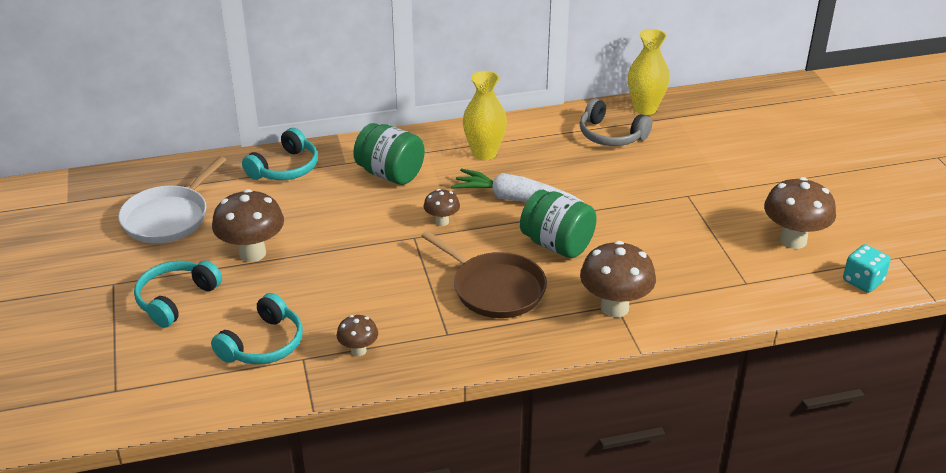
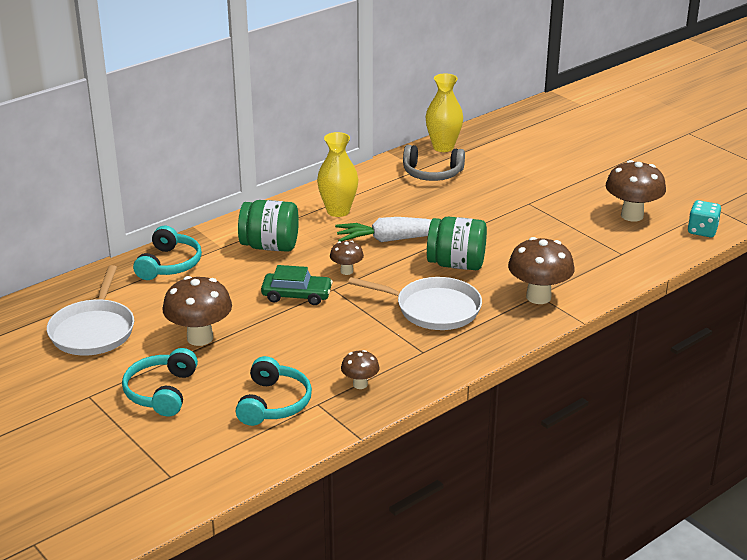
camera: 25 degrees left, 5 degrees down
(374, 234) = (297, 295): none -> green car
(495, 289) = (434, 309): brown pan -> white pan

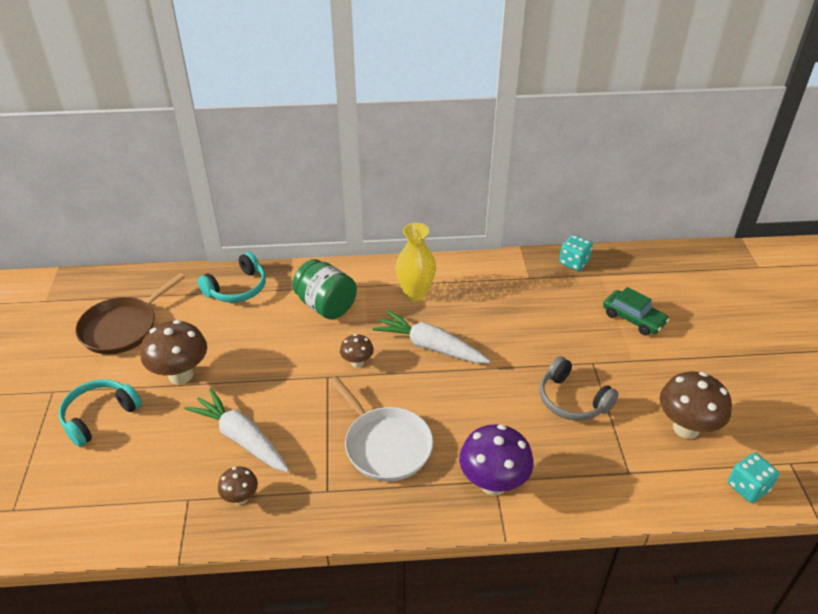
camera: 35 degrees right, 10 degrees up
(93, 330) = (122, 328): white pan -> brown pan
(273, 403) = (158, 477): turquoise headphones -> none
(297, 295) = (293, 368): green car -> green car (633, 318)
(312, 352) = (241, 438): none -> white carrot
(432, 173) = (535, 287): grey headphones -> grey headphones (572, 400)
(443, 147) = (574, 262): yellow vase -> turquoise dice
(456, 264) = (456, 402): green jar -> none
(538, 297) = (493, 483): brown mushroom -> purple mushroom

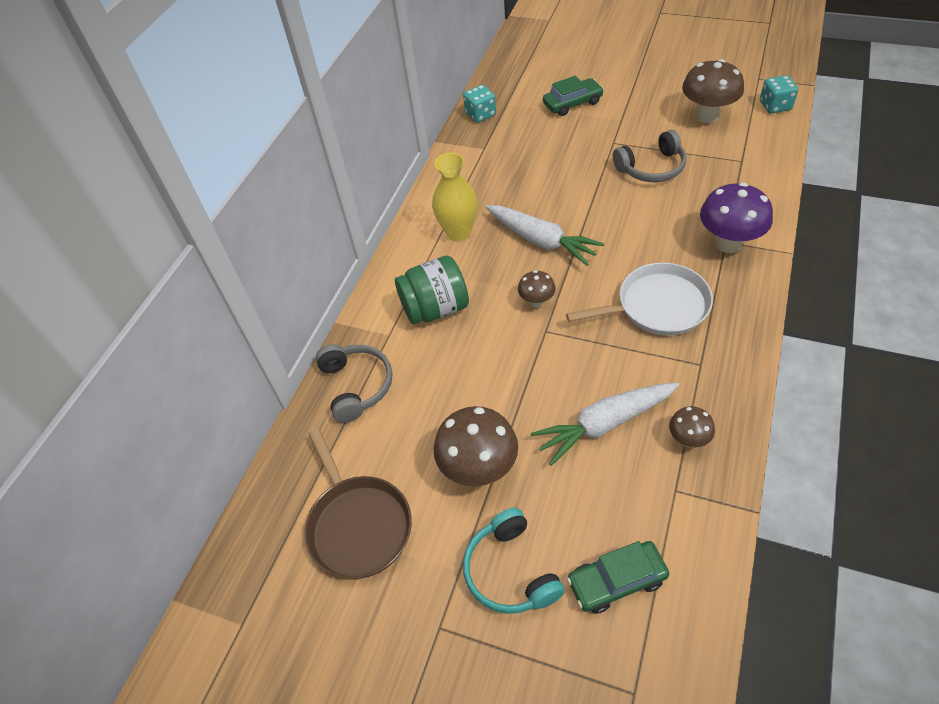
camera: 60 degrees left, 10 degrees up
(100, 479) = (617, 581): none -> green car
(237, 288) = (356, 386): turquoise headphones -> grey headphones
(430, 346) = (541, 241): white carrot -> white carrot turned 105 degrees counterclockwise

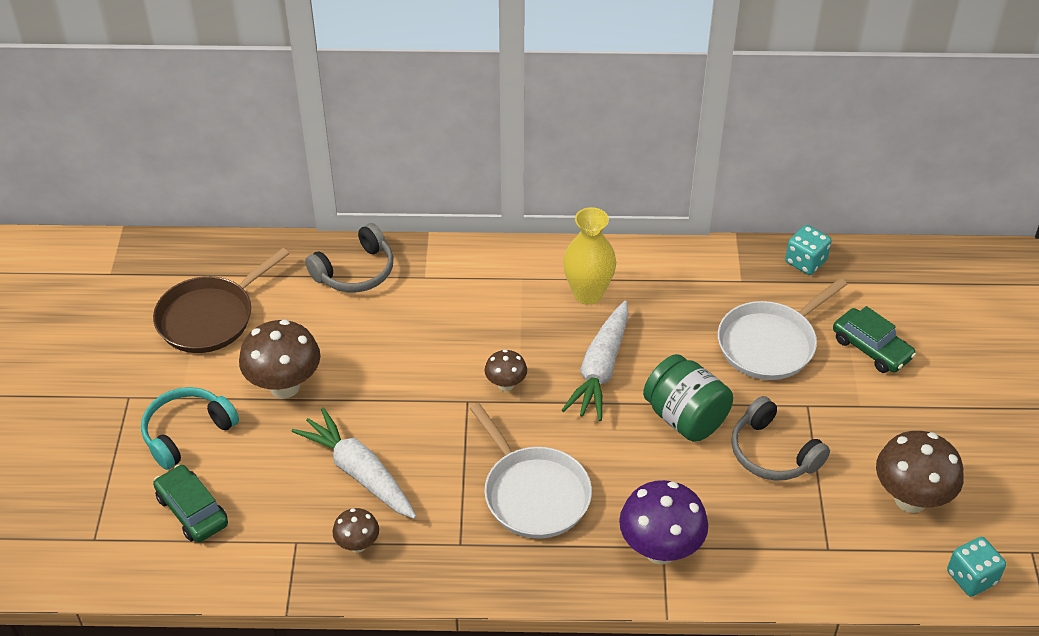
camera: 65 degrees right, 5 degrees down
(435, 309) = (470, 304): green jar -> green jar (685, 417)
(550, 147) = (770, 344): none -> white pan

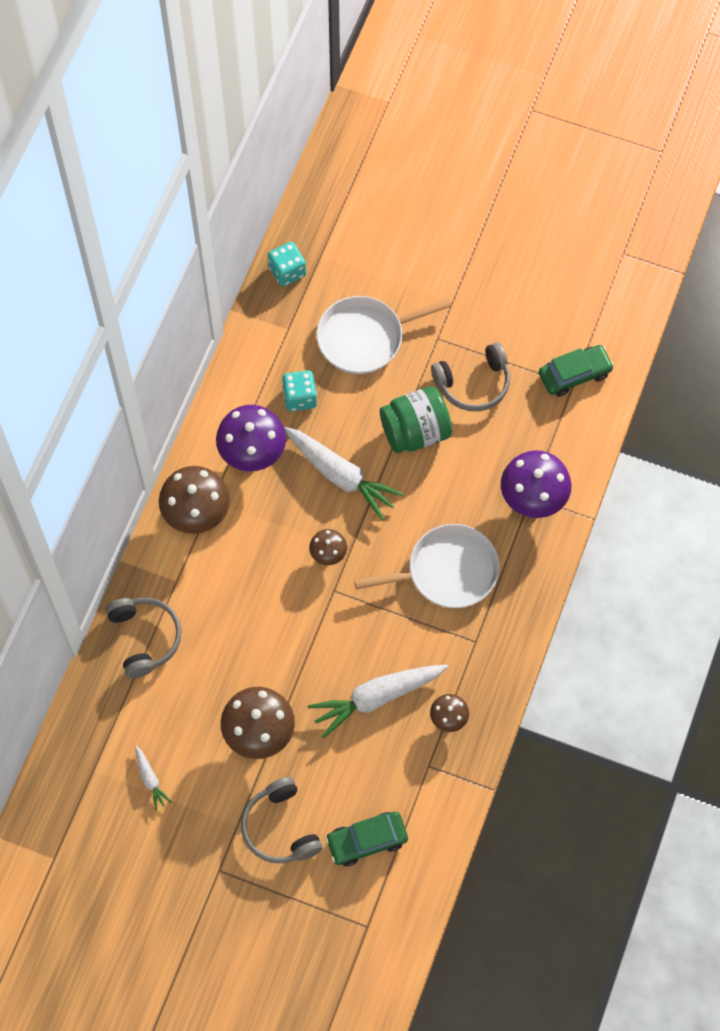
camera: 70 degrees left, 20 degrees up
(187, 432) = (280, 828): turquoise headphones -> grey headphones
(209, 317) = (150, 779): brown pan -> white carrot
(588, 294) = (252, 454): yellow vase -> purple mushroom
(770, 344) = (365, 338): white pan -> white pan turned 90 degrees clockwise
(871, 348) = (399, 266): green car -> green car (574, 374)
(910, 499) = (550, 309): brown mushroom -> brown mushroom (197, 515)
(971, 577) = (630, 303): turquoise dice -> turquoise dice (300, 397)

